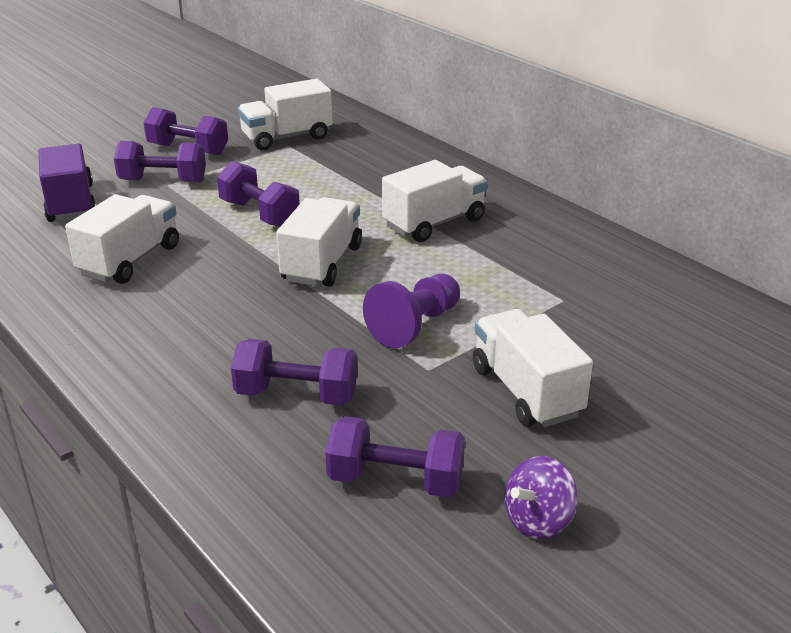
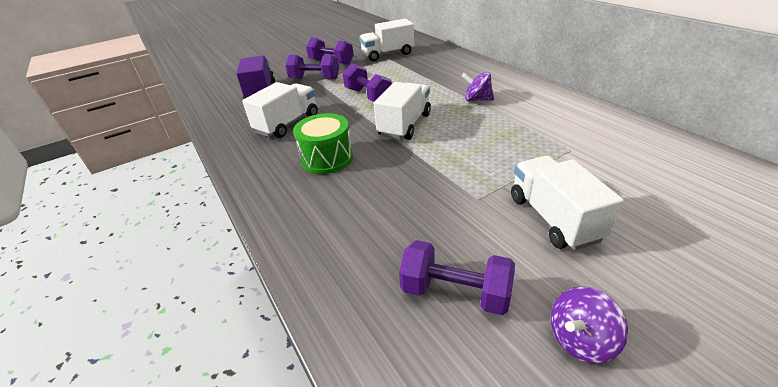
camera: 10 degrees right, 5 degrees up
(205, 315) = (327, 158): none -> green drum
(296, 395) = (382, 216): purple dumbbell -> none
(415, 325) = (466, 166): purple pawn -> none
(434, 223) = (477, 100): white truck -> purple spinning top

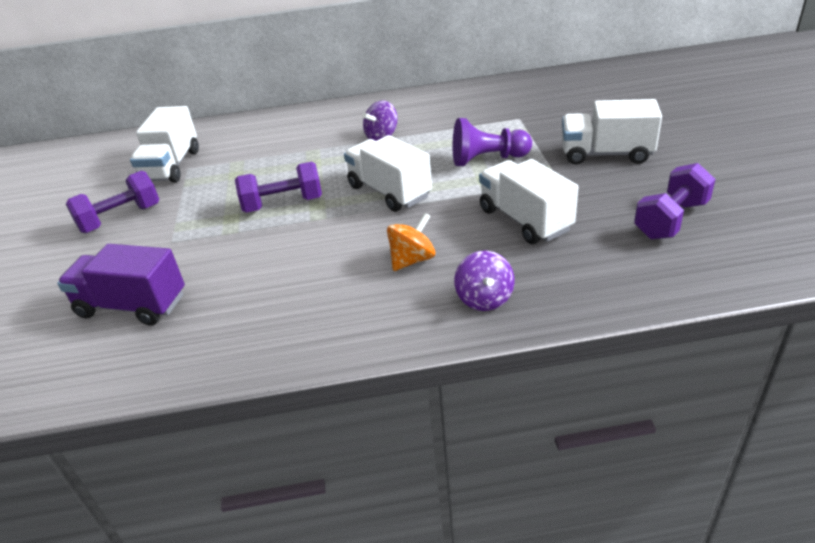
camera: 65 degrees left, 0 degrees up
(287, 124) = (284, 285): white truck -> white truck (524, 220)
(314, 79) = (161, 242): purple dumbbell -> none
(327, 158) = (412, 260): green drum -> orange spinning top
(483, 152) = (487, 159): none -> purple pawn
(580, 339) = (730, 181): purple spinning top -> purple spinning top (484, 298)

